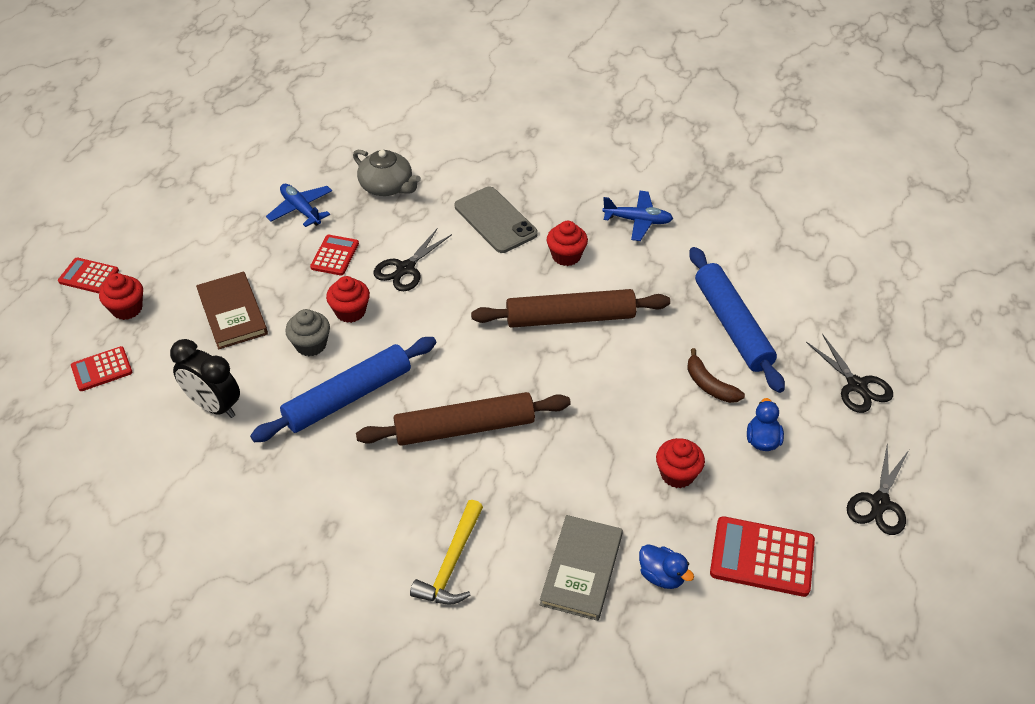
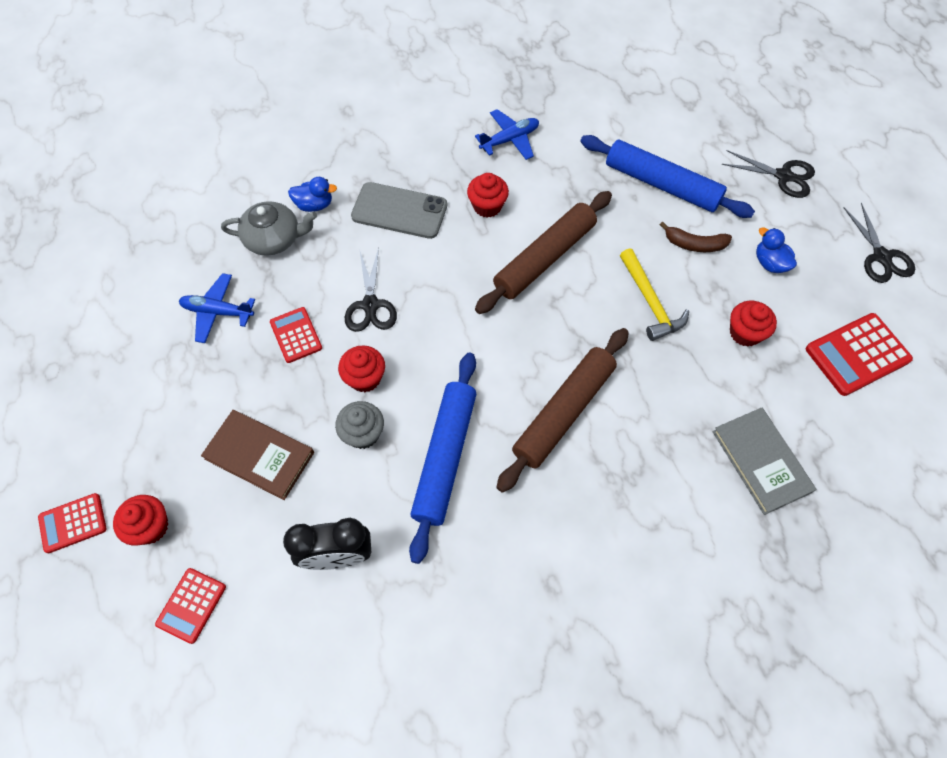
camera: 40 degrees left, 15 degrees up
(451, 564) = (672, 535): yellow hammer -> yellow hammer (650, 302)
(662, 576) = (814, 422): blue duck -> blue duck (314, 205)

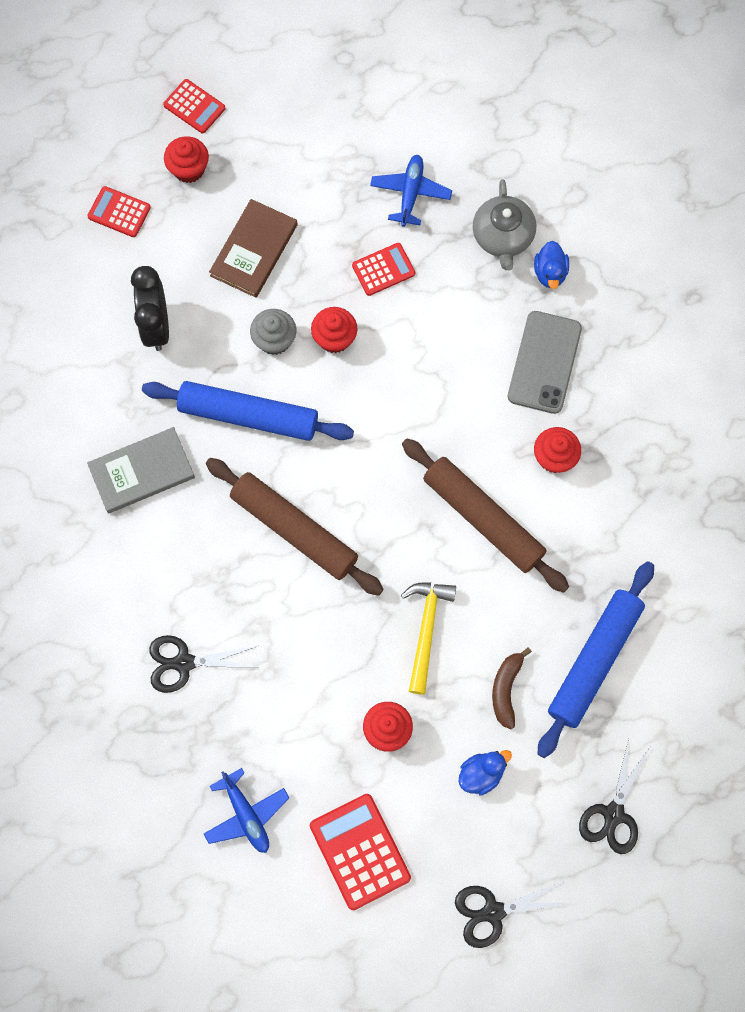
camera: 90 degrees right, 10 degrees up
(73, 523) = (194, 107): red calculator -> red calculator turned 150 degrees clockwise
(370, 305) = (419, 339): black scissors -> black scissors (184, 663)
(509, 140) = (656, 484): blue plane -> blue plane (246, 814)
(650, 302) = (426, 630): yellow hammer -> yellow hammer turned 120 degrees clockwise
(761, 461) = (237, 722): grey book -> grey book (142, 472)

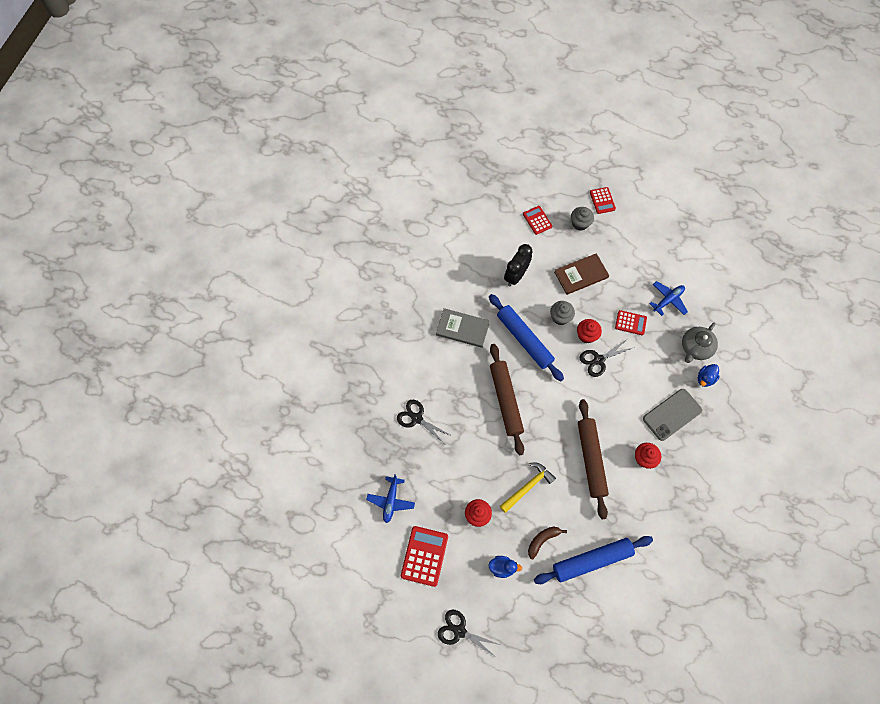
camera: 40 degrees right, 5 degrees down
(189, 169) = (580, 223): red cupcake -> grey cupcake
(613, 814) = (546, 635): black scissors -> black scissors (598, 360)

